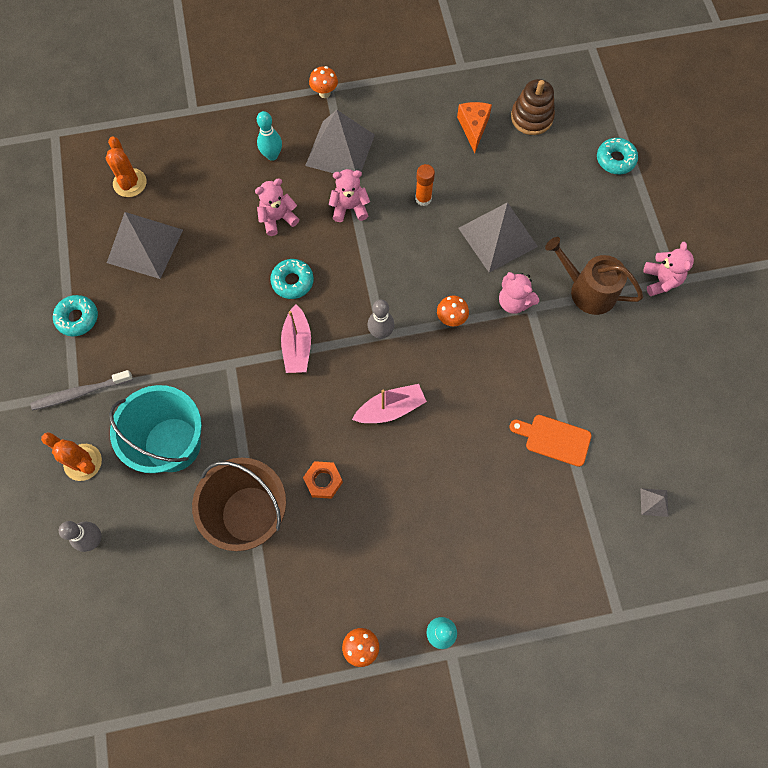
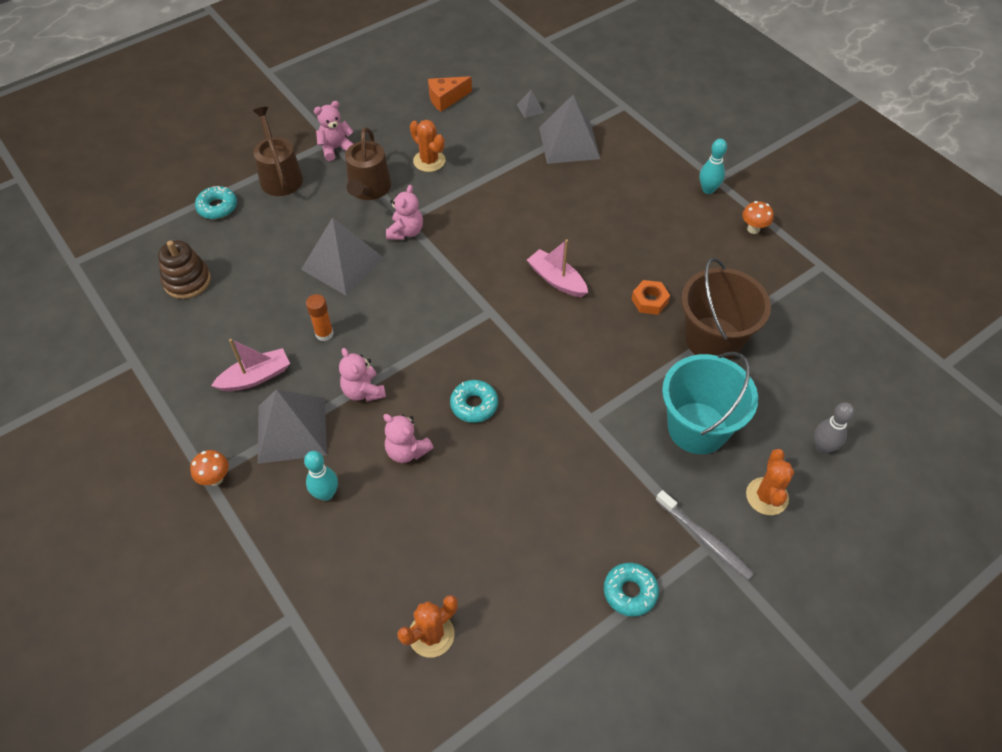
camera: 115 degrees left, 15 degrees down
(145, 246) = (506, 569): grey pyramid -> grey pyramid (569, 143)
(297, 346) = (539, 371): pink boat -> pink boat (256, 377)
(381, 333) = (489, 313): grey bowling pin -> none
(451, 319) = (446, 268): orange mushroom -> none
(473, 128) = (217, 323): orange cheese -> orange cheese (446, 99)
(554, 439) = (516, 172): orange cutting board -> none
(606, 360) = (429, 161): none -> orange cactus
(638, 220) = (280, 176): none -> brown watering can

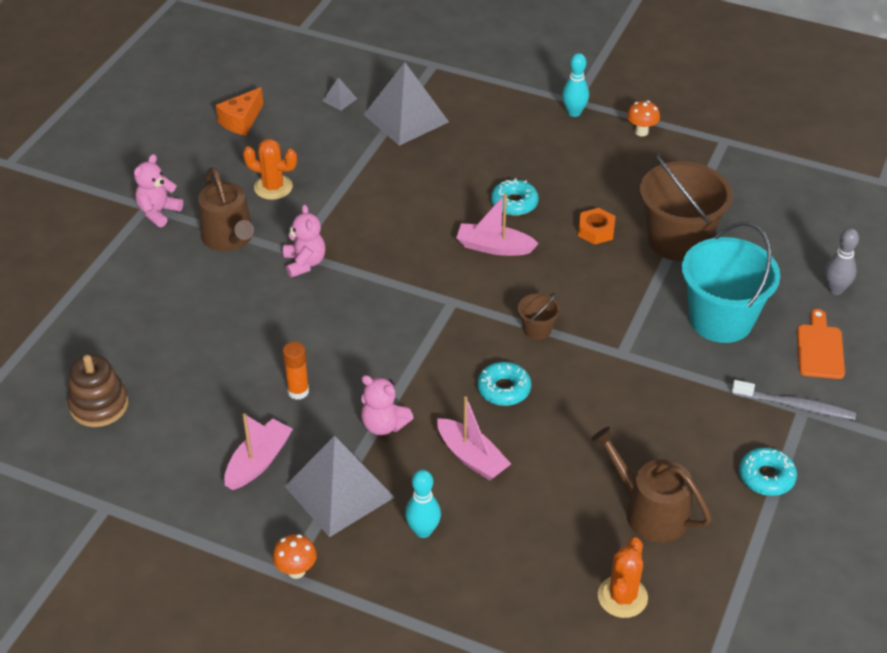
camera: 30 degrees left, 10 degrees down
(217, 207) = (70, 320): turquoise donut -> turquoise donut (514, 203)
(280, 176) = (117, 262): brown watering can -> brown watering can (649, 511)
(343, 263) = (262, 319): grey pyramid -> none
(407, 451) = (472, 457): pink teddy bear -> pink boat
(538, 365) = (537, 329): none -> brown bucket
(767, 496) = (820, 348): orange cactus -> orange cutting board

